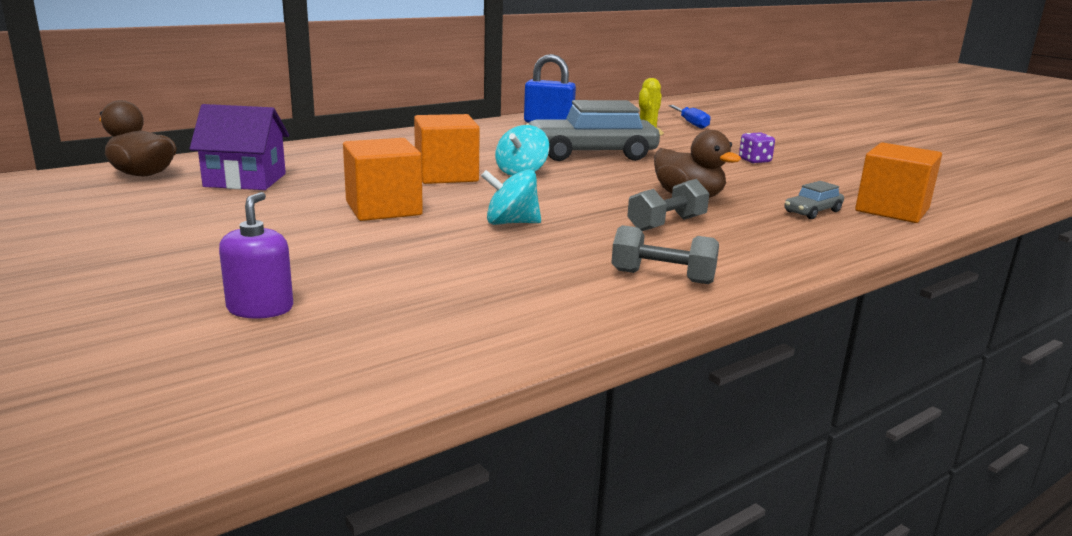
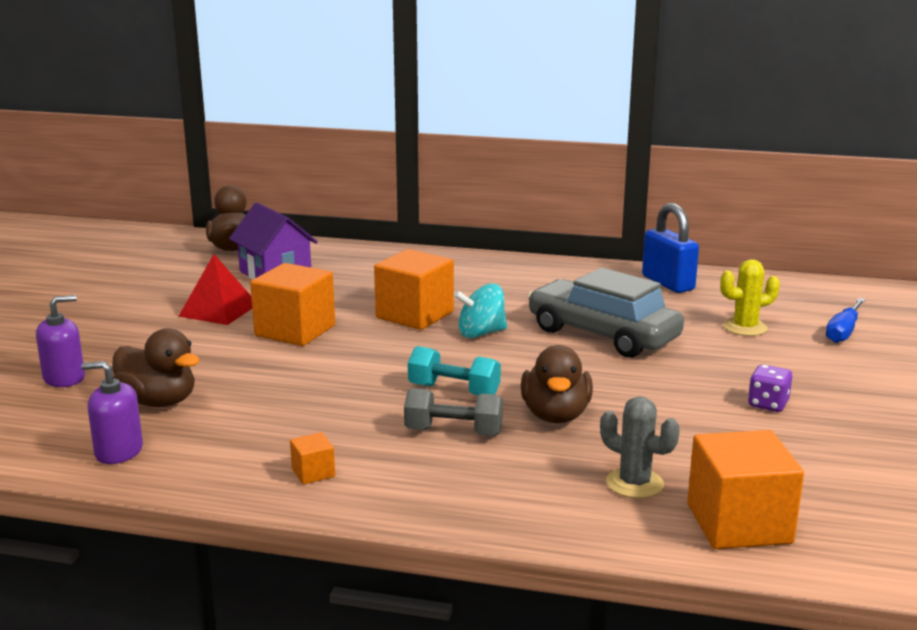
camera: 50 degrees right, 0 degrees up
(268, 215) = (219, 310): none -> red pyramid
(414, 287) = (158, 402): none -> brown duck
(489, 330) = (119, 451): none -> purple soap dispenser
(511, 223) = (342, 378): turquoise spinning top -> none
(600, 205) = (454, 391): none -> turquoise dumbbell
(662, 277) = (313, 473): grey dumbbell -> orange cube
(812, 212) = (634, 483): grey car -> grey cactus

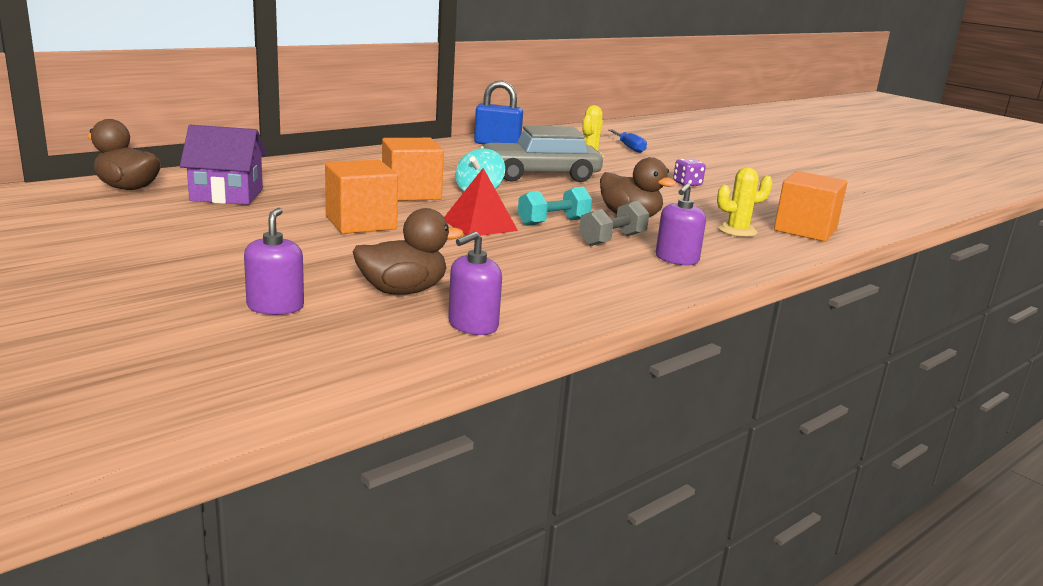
camera: 55 degrees left, 0 degrees up
(219, 310) = (258, 228): red pyramid -> red pyramid (479, 225)
(313, 473) = (611, 284): orange cube -> none
(453, 480) = (676, 259): none -> purple soap dispenser
(634, 483) = (737, 230): grey cactus -> yellow cactus

